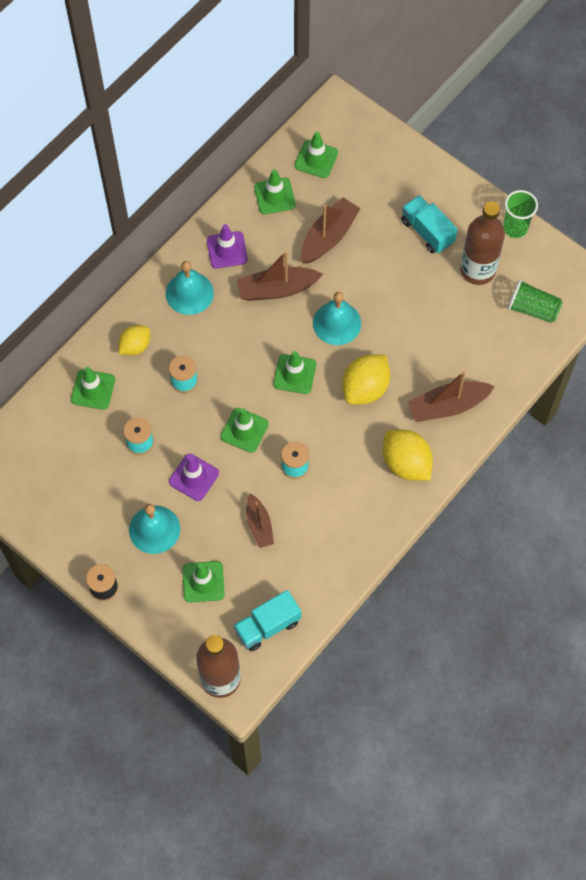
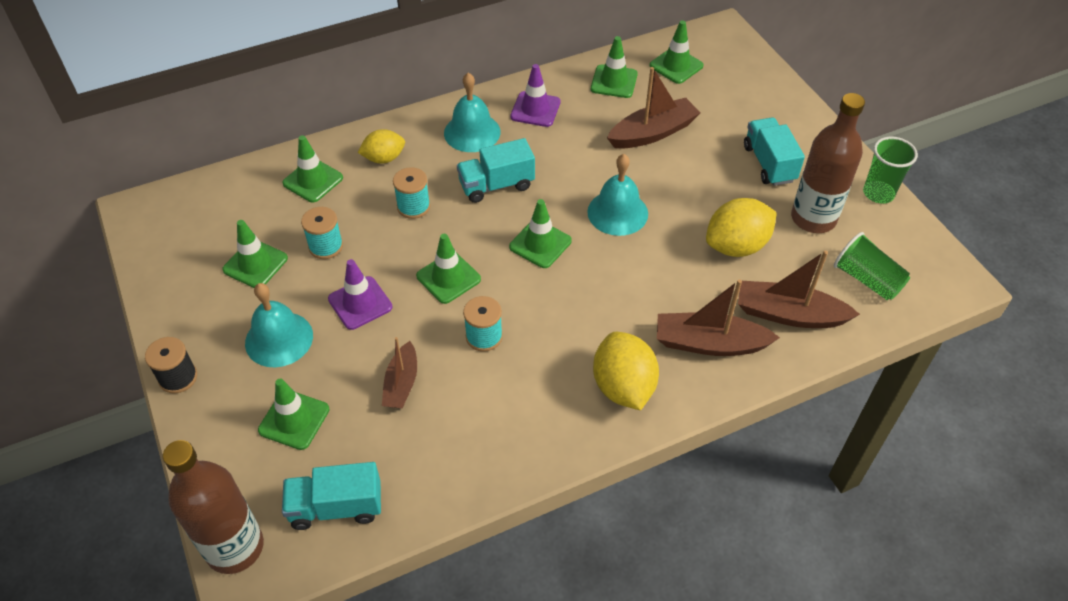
camera: 25 degrees right, 15 degrees down
(97, 479) = (255, 264): none -> green traffic cone
(235, 335) = (496, 185): none -> turquoise truck
(277, 289) = (568, 160): brown boat -> brown boat (789, 314)
(365, 388) = (615, 287): yellow lemon -> yellow lemon (736, 246)

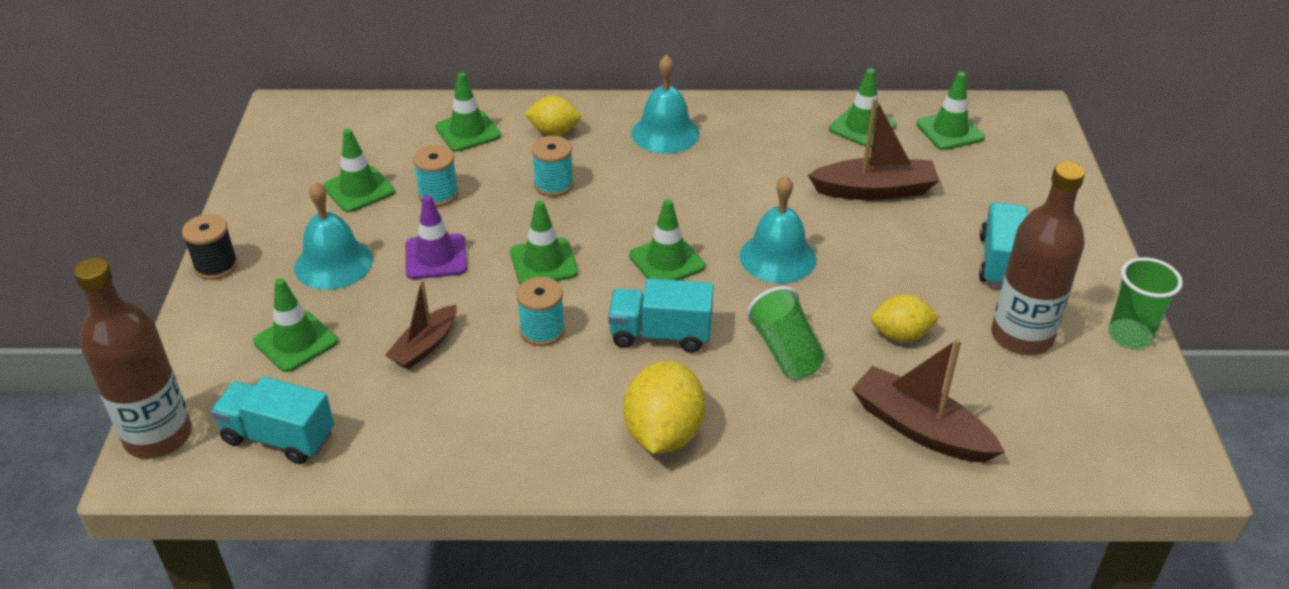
camera: 25 degrees right, 10 degrees down
(496, 185) = (657, 190): turquoise truck -> turquoise truck (660, 334)
(535, 109) = (751, 130): purple traffic cone -> none
(709, 343) = (797, 425): brown boat -> none
(736, 246) = (901, 335): yellow lemon -> yellow lemon, size x0.63
(866, 279) = (1050, 424): green cup -> green cup (785, 351)

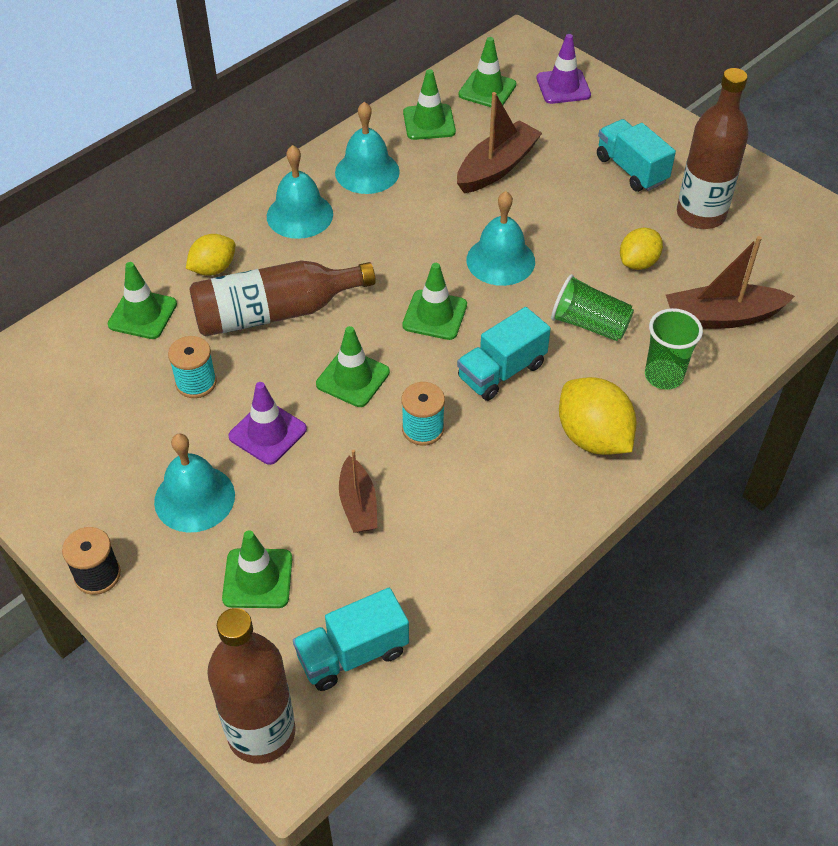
camera: 45 degrees left, 10 degrees up
(359, 189) = (123, 425): green traffic cone -> none
(553, 185) = (275, 313): turquoise spool -> brown bottle
(759, 134) = (367, 172): none -> turquoise bell
(1027, 165) = (563, 87): none -> purple traffic cone
(1129, 336) = (752, 173): green cup -> green cup (663, 376)

